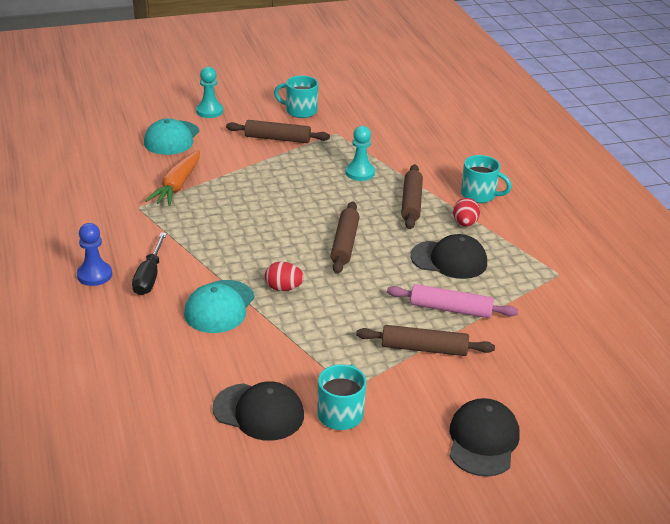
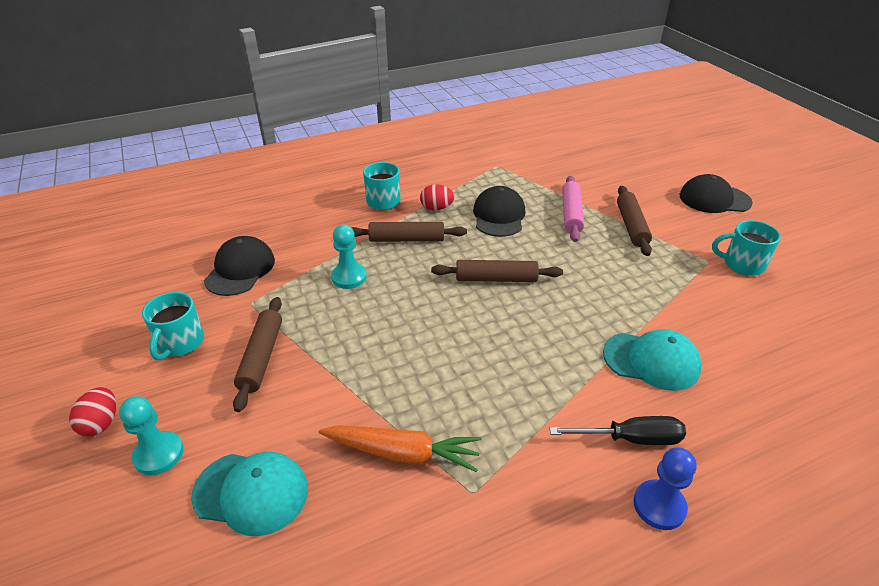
camera: 95 degrees left, 5 degrees up
(259, 412) = (779, 311): black cap -> black cap (240, 270)
(283, 288) = (593, 315): red egg -> red egg (101, 423)

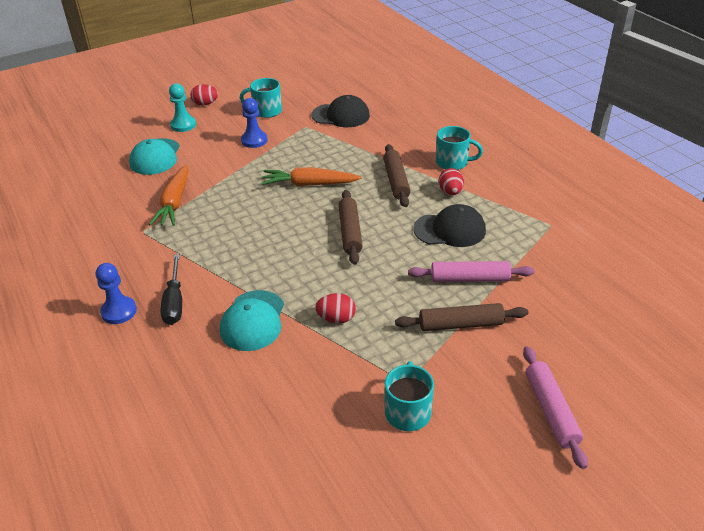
camera: 85 degrees right, 0 degrees up
(261, 357) = (254, 140): brown rolling pin -> blue pawn
(349, 277) = (340, 160): turquoise pawn -> none
(394, 306) = (309, 184): none -> orange carrot
(637, 297) = (336, 319): none -> red egg
(714, 199) = (551, 410): black cap -> pink rolling pin

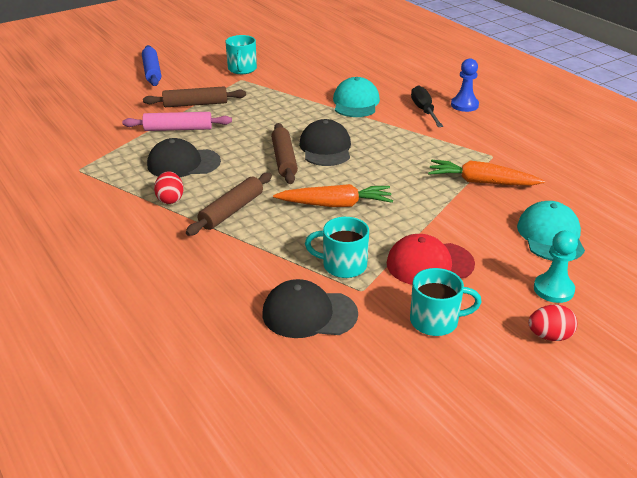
camera: 175 degrees right, 5 degrees down
(174, 203) = (481, 182): orange carrot -> orange carrot turned 75 degrees counterclockwise
(254, 140) = (429, 264): blue pawn -> red cap
(306, 246) = (325, 148): none -> black cap
(336, 319) = (291, 105): red egg -> none
(396, 181) = (231, 211): brown rolling pin -> brown rolling pin turned 45 degrees clockwise
(453, 162) = (154, 235): turquoise mug -> turquoise mug (343, 265)
(551, 410) = (152, 71): pink rolling pin -> blue rolling pin

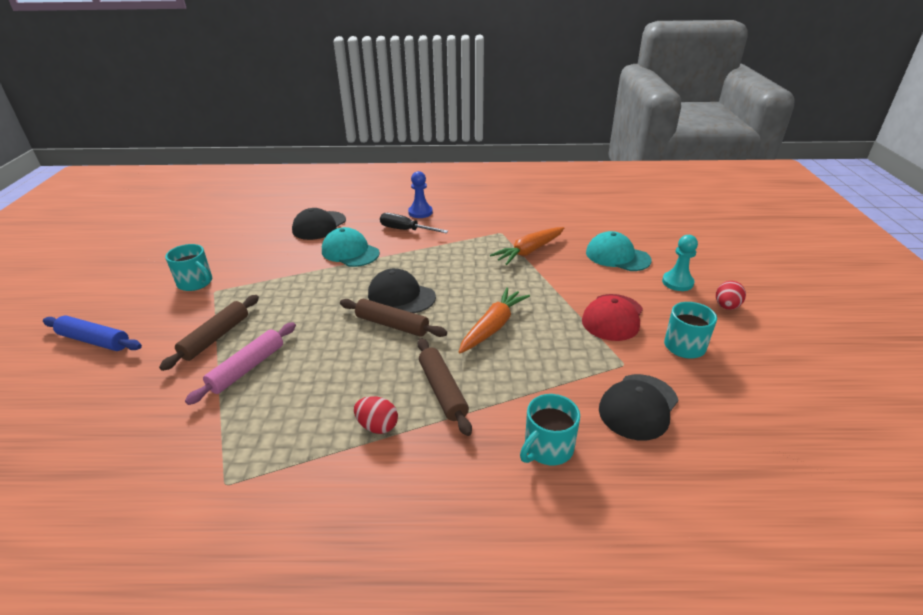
camera: 55 degrees left, 0 degrees up
(183, 163) = (320, 390): black cap -> black cap (319, 226)
(343, 265) = (583, 360): turquoise mug -> turquoise mug (547, 448)

